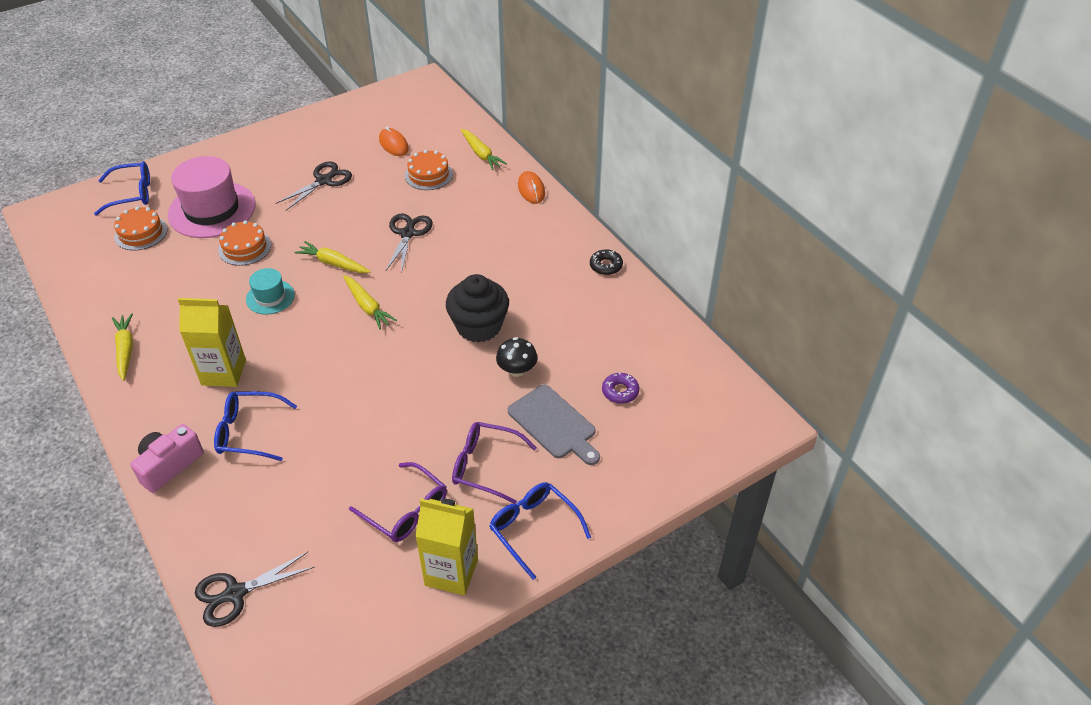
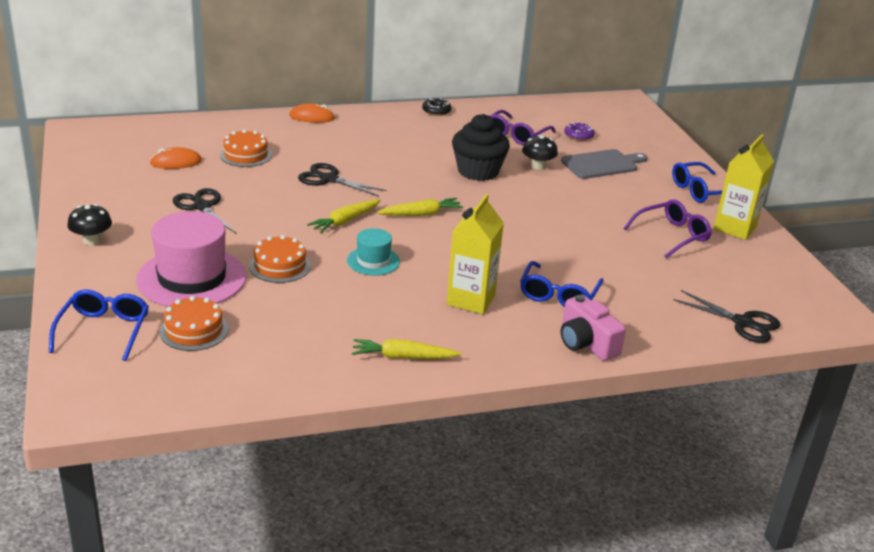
camera: 75 degrees left, 15 degrees down
(235, 593) = (742, 323): black scissors -> black scissors turned 45 degrees counterclockwise
(250, 148) = (92, 240): none -> black mushroom
(481, 154) = (237, 127): yellow carrot -> none
(485, 466) = (635, 197): purple glasses -> purple glasses (516, 135)

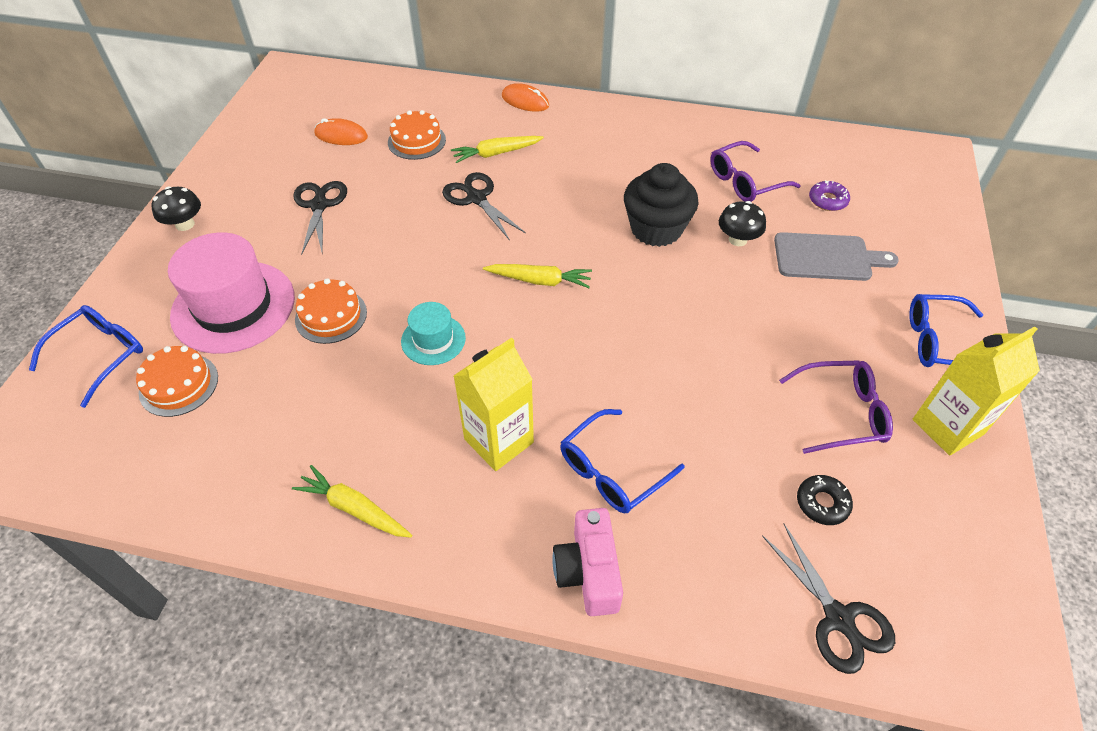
camera: 30 degrees right, 20 degrees up
(345, 221) = (447, 268): yellow carrot -> yellow carrot (496, 153)
(436, 111) = (673, 121): black donut -> black donut (822, 503)

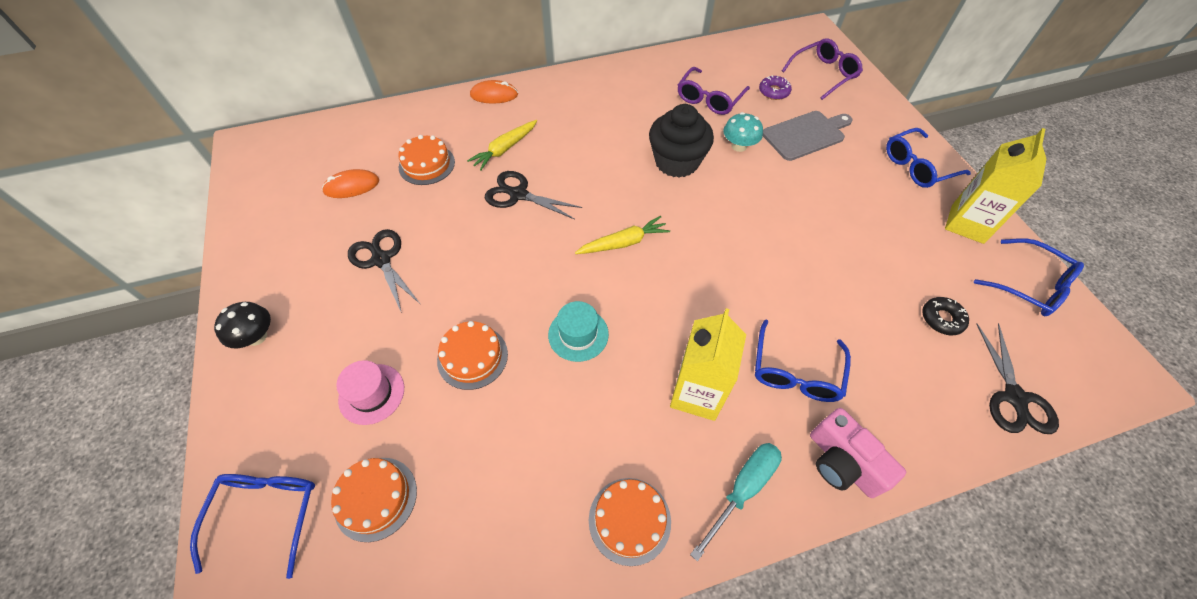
camera: 30 degrees left, 5 degrees up
(233, 306) = (371, 394): pink hat -> pink hat, size x0.51
(354, 508) = (629, 520): yellow carrot -> orange cake
(472, 540) = (742, 489): none -> turquoise screwdriver
(737, 239) = (739, 146): black mushroom -> turquoise mushroom
(838, 618) = (1014, 397): black scissors -> black scissors turned 60 degrees clockwise
(842, 413) = (902, 246): purple glasses -> purple glasses (824, 74)
(970, 524) = (1030, 285): none -> blue glasses

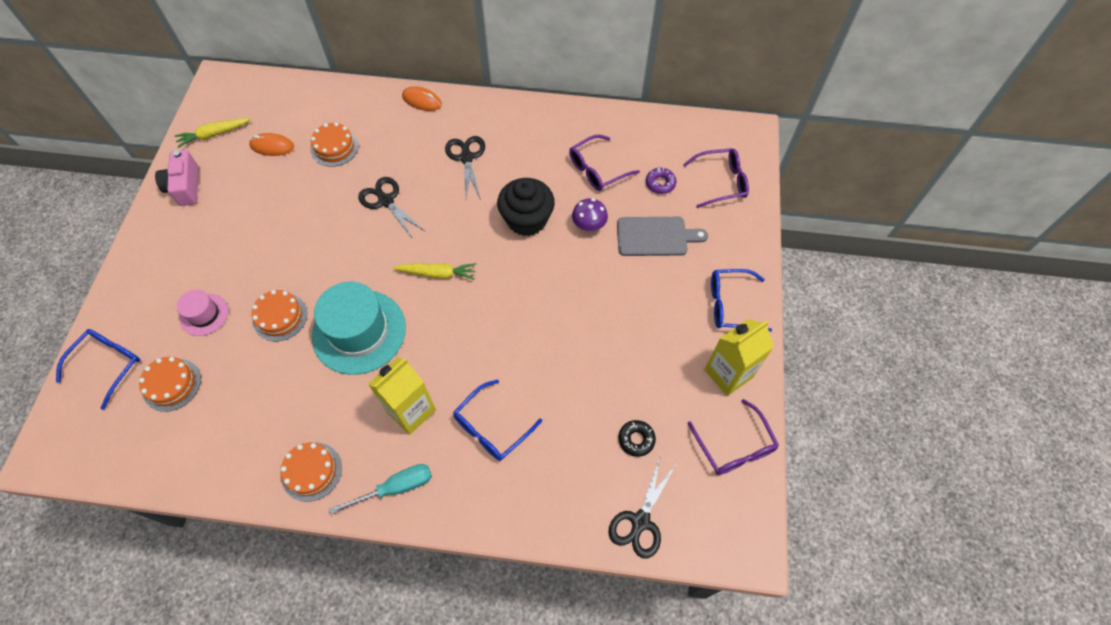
camera: 25 degrees right, 5 degrees up
(256, 337) = (155, 242): black mushroom -> none
(381, 260) = (261, 217): black scissors -> black scissors (466, 158)
(505, 149) = (400, 156): yellow carrot -> yellow carrot (214, 134)
(578, 334) = (359, 331): turquoise hat -> turquoise hat, size x1.94
(739, 146) = (589, 225): turquoise mushroom -> purple mushroom
(842, 462) = (475, 503): pink camera -> pink camera (185, 186)
(1030, 285) = (734, 446): blue glasses -> purple glasses

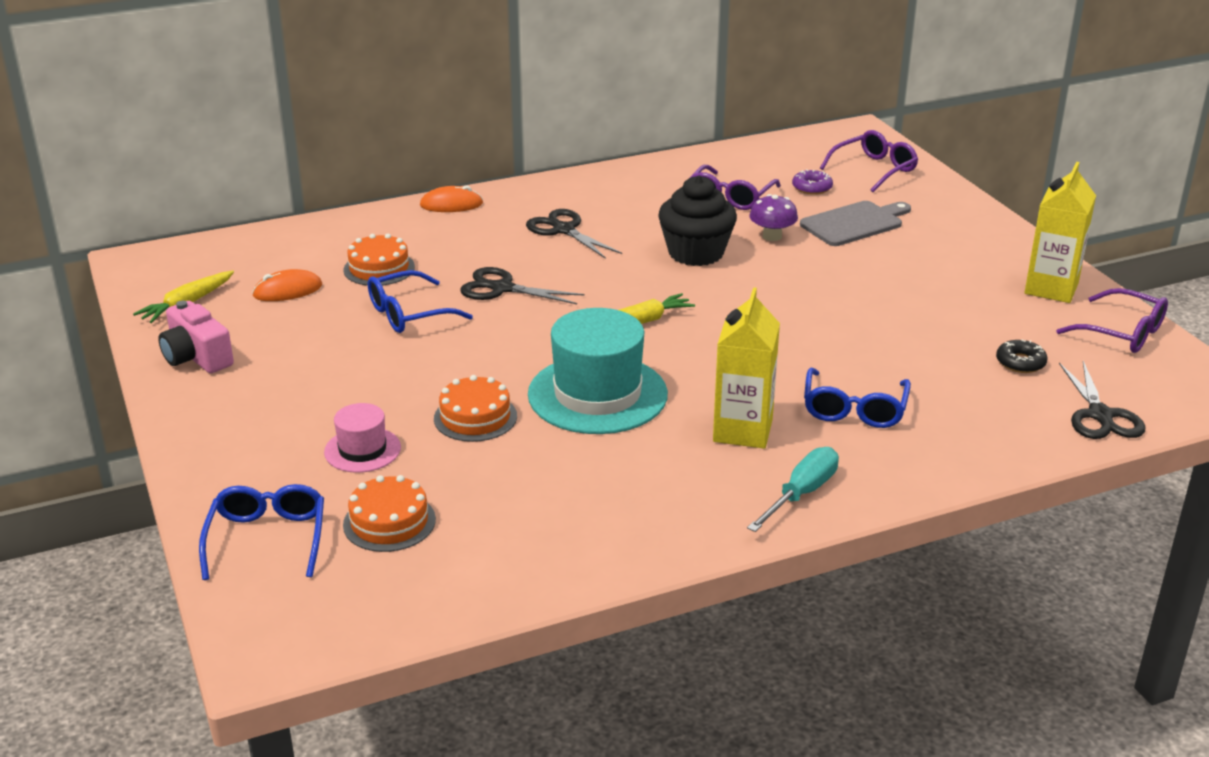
camera: 30 degrees left, 30 degrees down
(311, 471) = (679, 521): orange cake -> none
(730, 305) = (992, 244): blue glasses -> blue glasses (408, 314)

